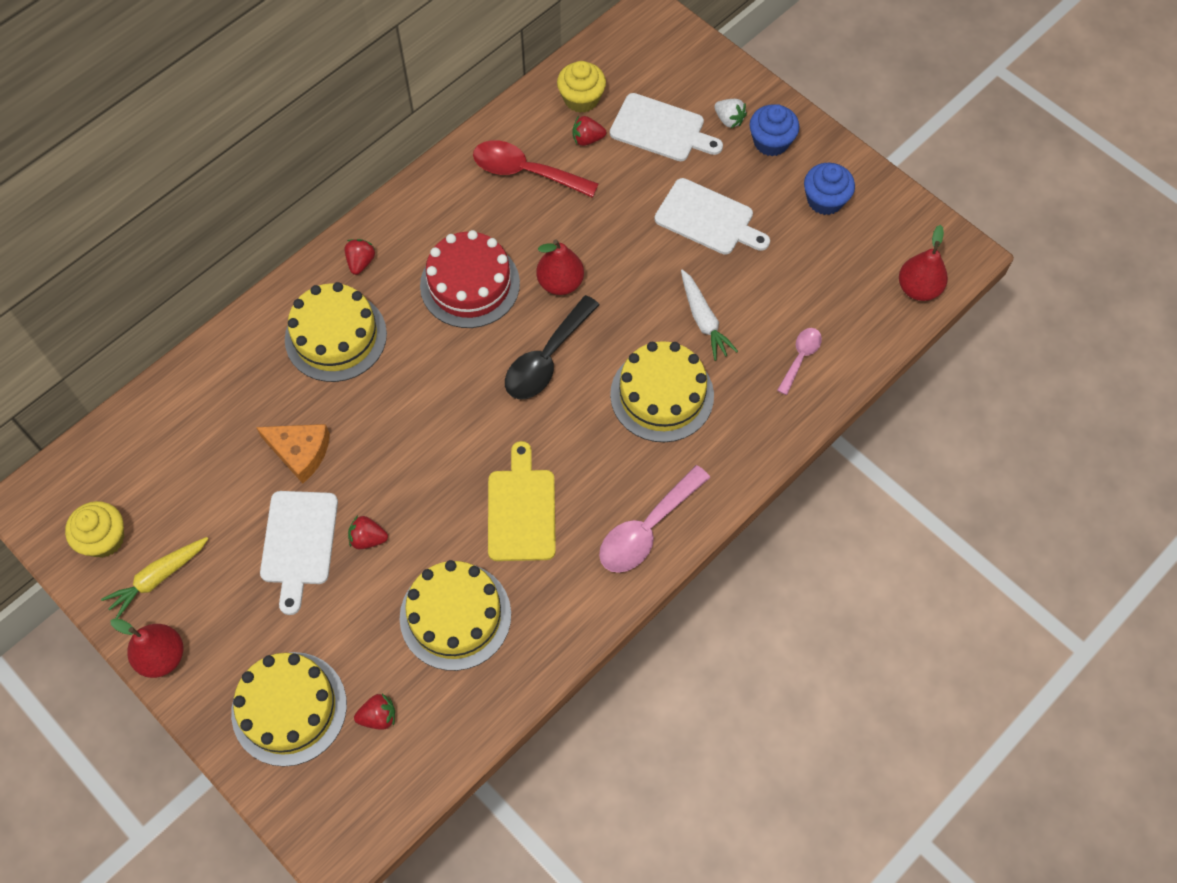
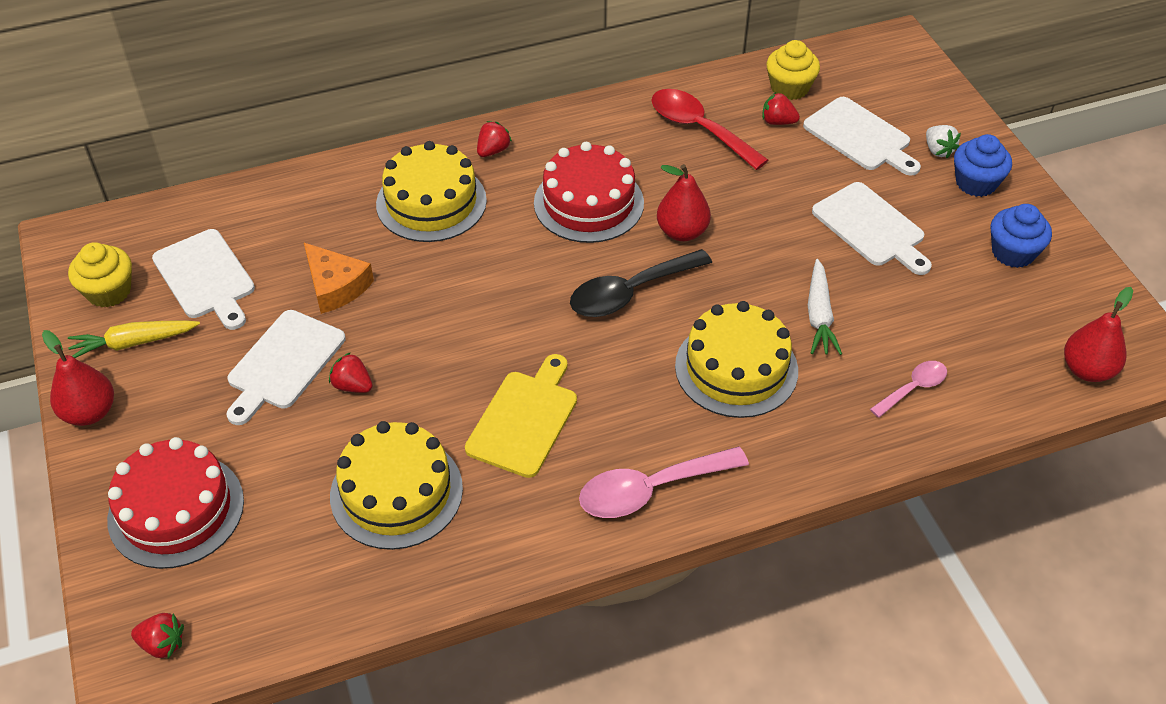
camera: 25 degrees right, 15 degrees down
(182, 490) = (206, 277): none -> white cutting board
(289, 708) = (176, 510): yellow cake -> red cake
(378, 716) = (258, 556): red strawberry -> red strawberry (162, 644)

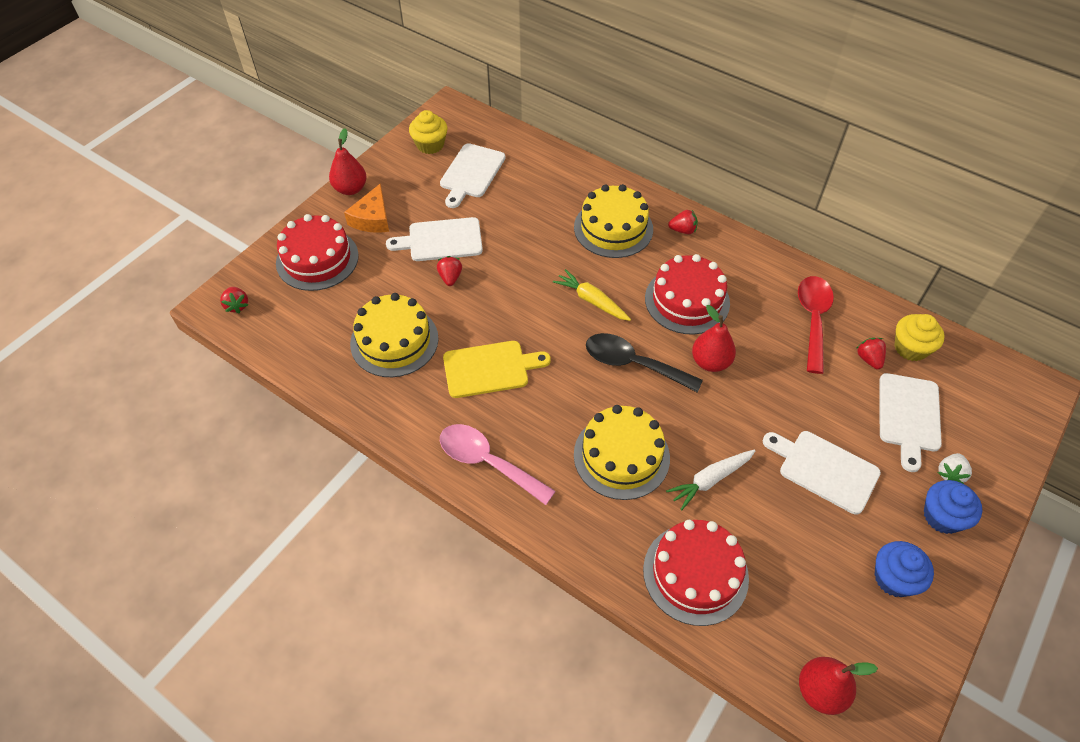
camera: 55 degrees right, 5 degrees up
(133, 343) = (405, 175): yellow carrot -> yellow carrot (591, 301)
(335, 286) = (512, 227): orange cheese -> orange cheese (372, 218)
(871, 227) = (824, 470): white cutting board -> white cutting board turned 105 degrees clockwise
(913, 388) = (695, 573): pink spoon -> red cake

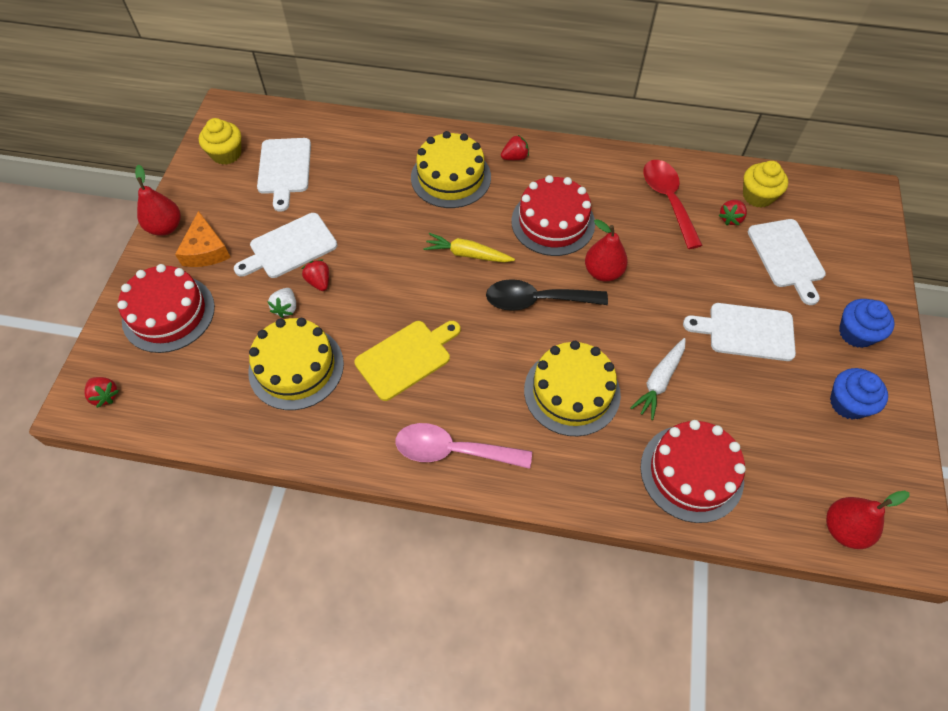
camera: 25 degrees left, 5 degrees up
(868, 359) = (730, 218): red strawberry -> red strawberry turned 105 degrees counterclockwise
(950, 474) = (843, 294): white strawberry -> white strawberry (286, 308)

